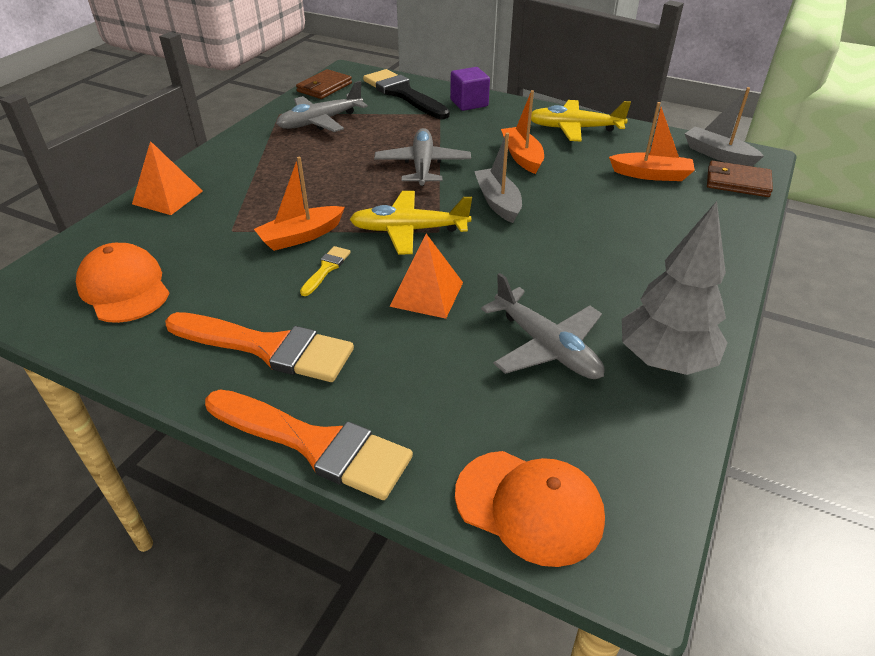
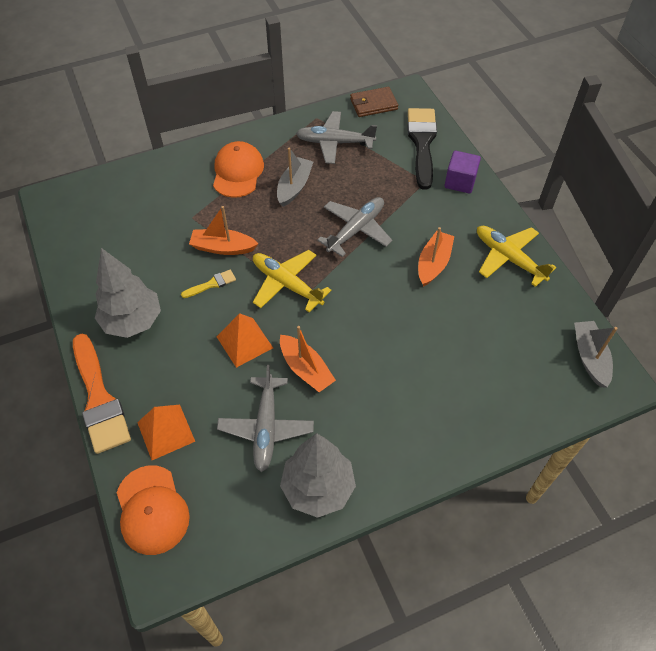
camera: 40 degrees right, 15 degrees up
(124, 288) = (105, 229): orange cap -> orange cap (238, 172)
(167, 197) = (183, 165): orange pyramid -> orange pyramid (165, 431)
(267, 348) = (132, 321): orange brush -> grey tree
(498, 202) = (367, 296): grey boat -> grey boat (294, 187)
(651, 175) = (507, 342): orange boat -> orange boat (305, 369)
(737, 182) = (565, 393): brown wallet -> none

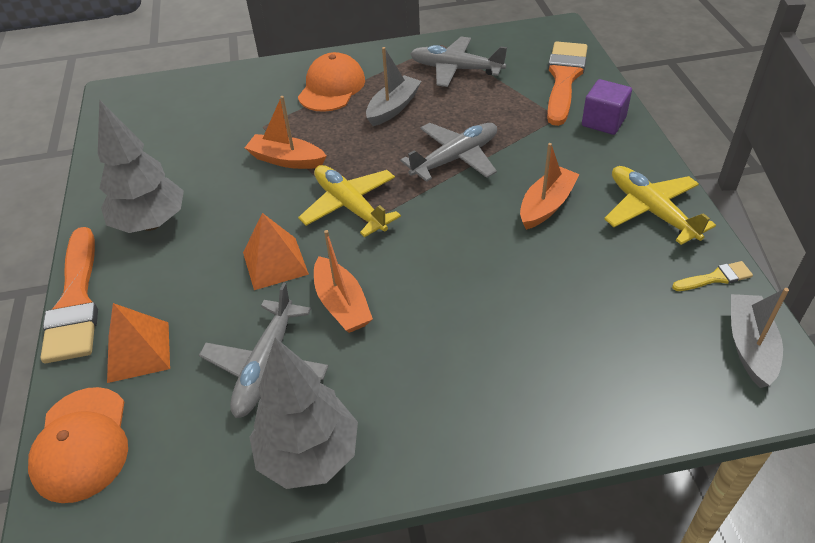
camera: 15 degrees right, 10 degrees down
(211, 284) = (259, 196): yellow brush -> yellow brush (715, 278)
(373, 104) = (514, 36): brown wallet -> none
(422, 143) = (564, 78): black brush -> orange brush

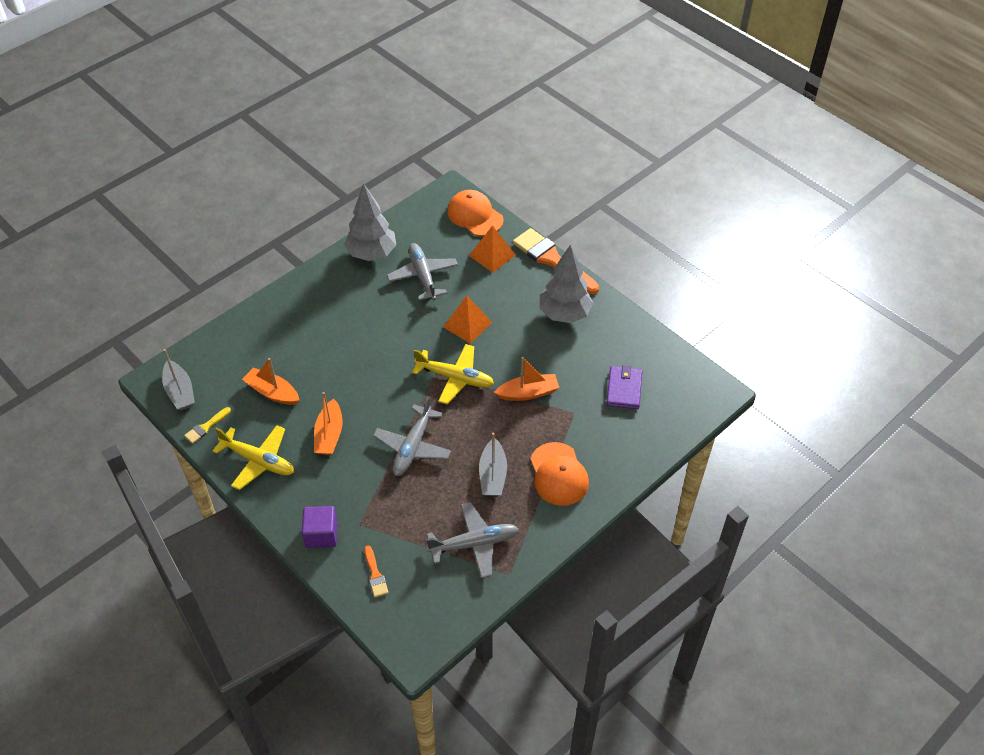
camera: 145 degrees right, 5 degrees up
(191, 126) = (624, 389): none -> purple wallet
(342, 304) = (410, 319): orange boat -> orange boat (272, 392)
(564, 78) = (375, 574): orange brush -> orange brush, size x0.45

